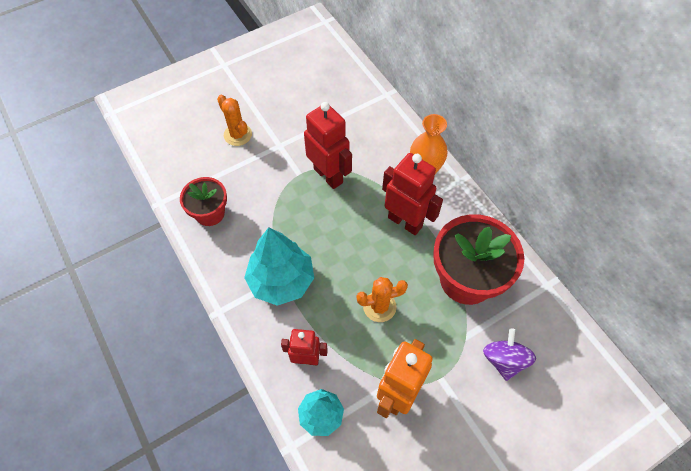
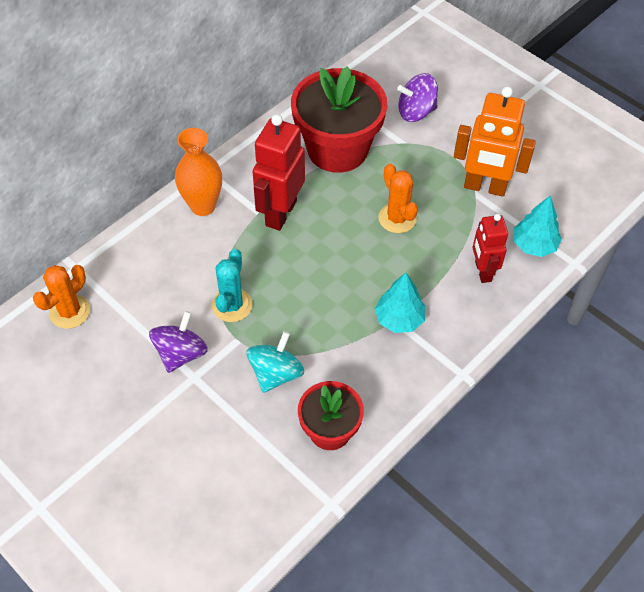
camera: 105 degrees left, 5 degrees down
(238, 135) = (185, 438): orange cactus -> orange cactus (70, 311)
(264, 191) = (276, 373): none -> turquoise spinning top
(281, 280) = (399, 319): turquoise tree -> turquoise tree, size x0.60
(299, 141) = (181, 353): none -> purple spinning top
(328, 175) = (232, 305): red robot -> turquoise cactus

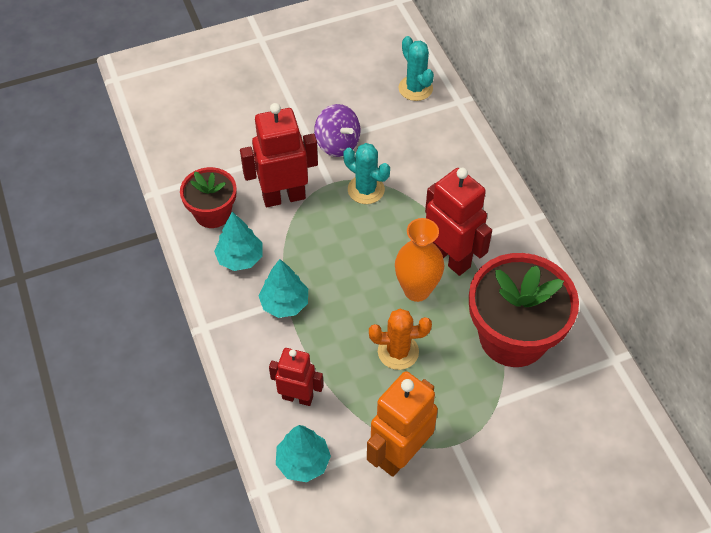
camera: 115 degrees right, 0 degrees up
(70, 311) = (415, 88): orange cactus -> turquoise cactus
(203, 206) = (486, 203): orange vase -> orange vase (417, 290)
(276, 373) = (283, 197): turquoise spinning top -> red robot
(370, 379) = (240, 258): none -> turquoise tree
(416, 112) = (539, 437): purple spinning top -> none

